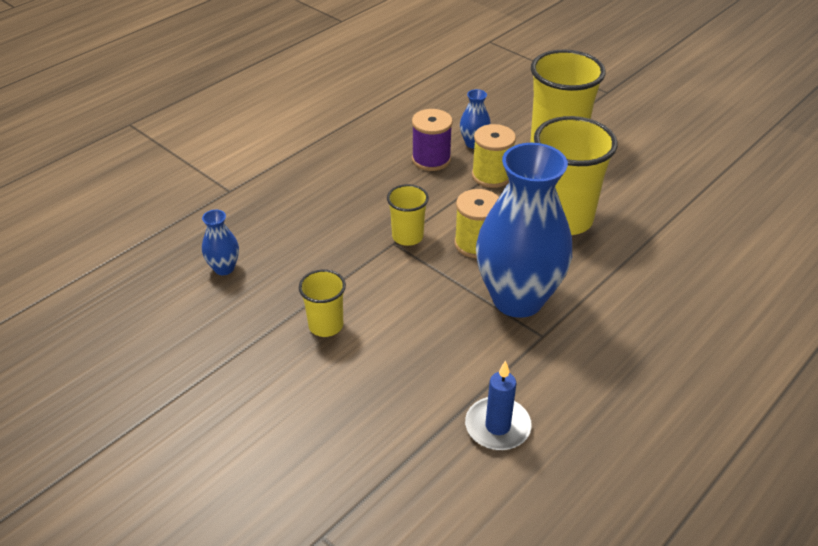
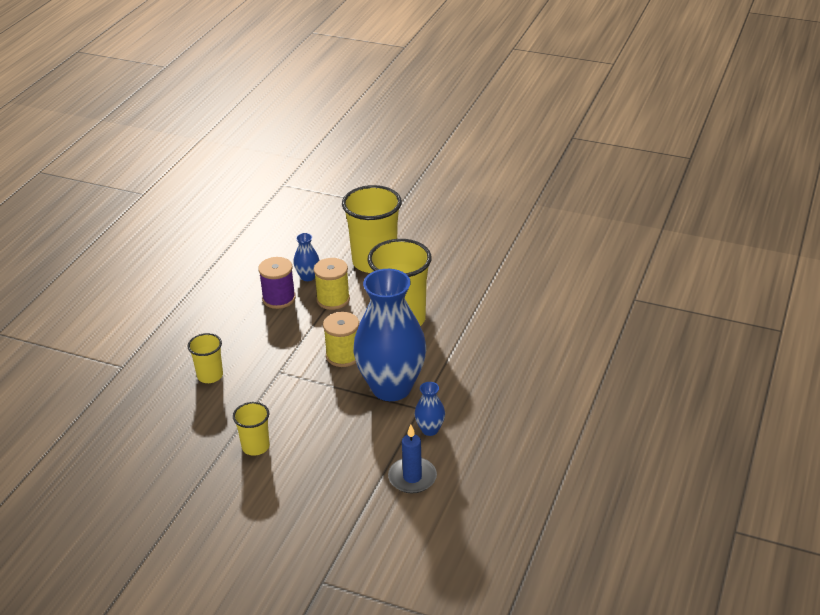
camera: 20 degrees left, 5 degrees down
(224, 268) = (152, 428): blue vase -> blue vase (430, 429)
(407, 236) = (288, 364): yellow cup -> yellow cup (210, 376)

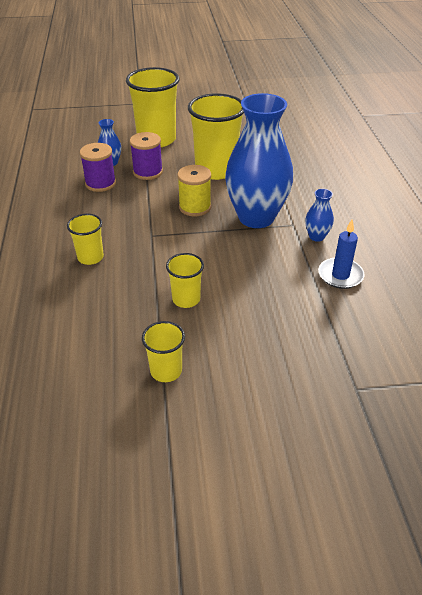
camera: 30 degrees left, 5 degrees up
(188, 502) = (166, 371): none -> yellow cup
(333, 299) = (148, 172): yellow spool -> purple spool

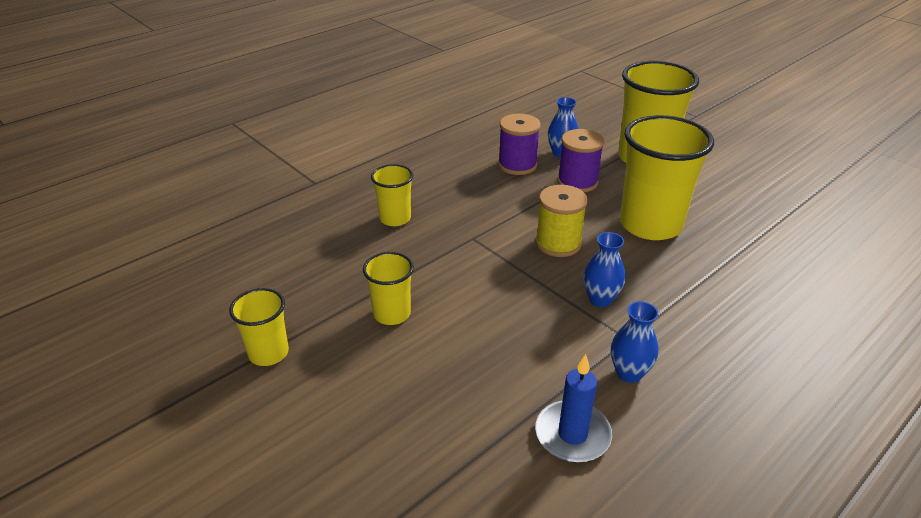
camera: 55 degrees right, 5 degrees down
(256, 217) = (600, 299): blue vase -> blue vase, size x0.41

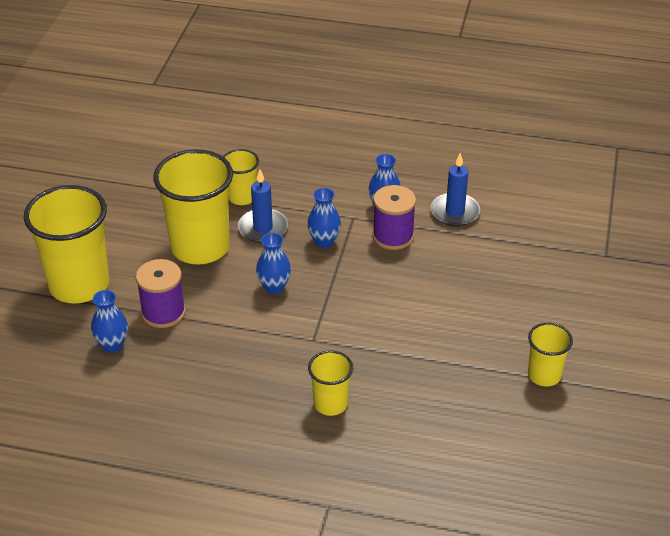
camera: 125 degrees left, 5 degrees up
(392, 314) = (444, 336): yellow cup -> yellow cup (242, 197)
(517, 165) = (163, 366): purple spool -> purple spool (393, 236)
(558, 243) = (274, 287): yellow spool -> blue vase
(653, 269) = (263, 228): none -> blue candle

